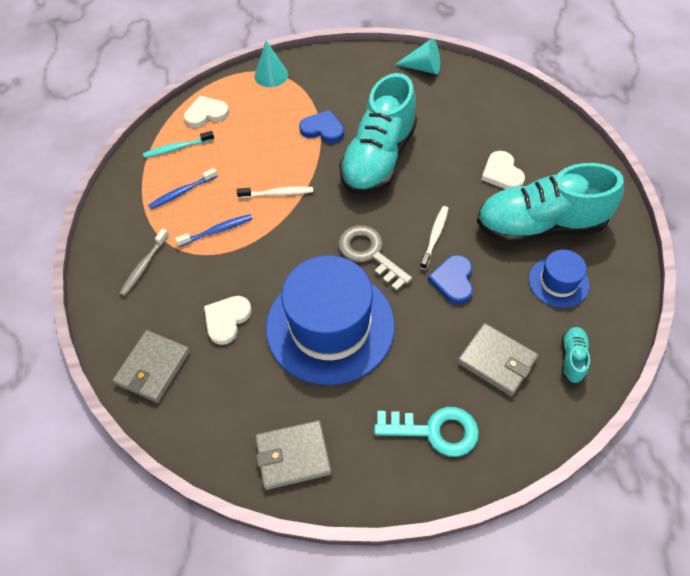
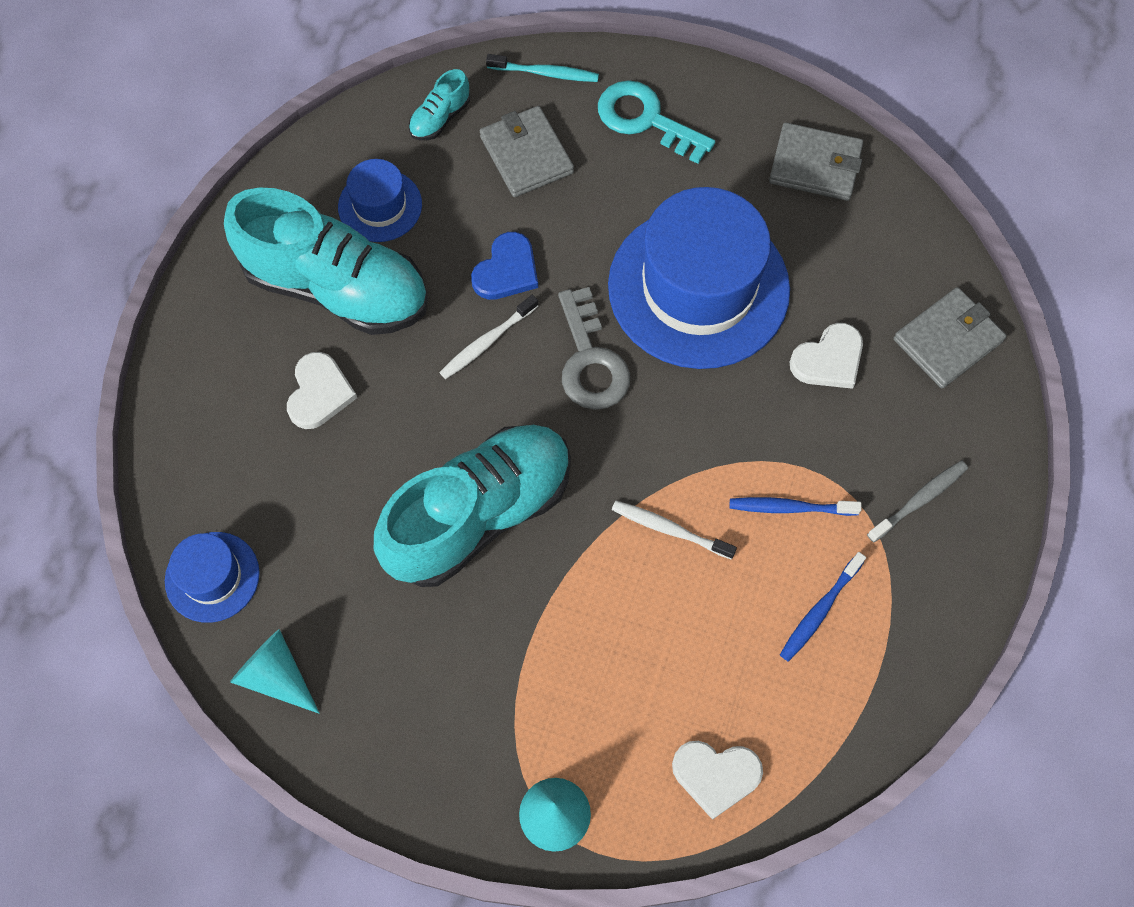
camera: 155 degrees left, 10 degrees up
(177, 148) = (796, 715): turquoise toothbrush -> turquoise toothbrush (545, 73)
(182, 192) = (819, 611): blue toothbrush -> blue toothbrush turned 135 degrees clockwise
(323, 129) = (532, 625): blue heart -> none
(482, 85) = (212, 577): none -> blue hat

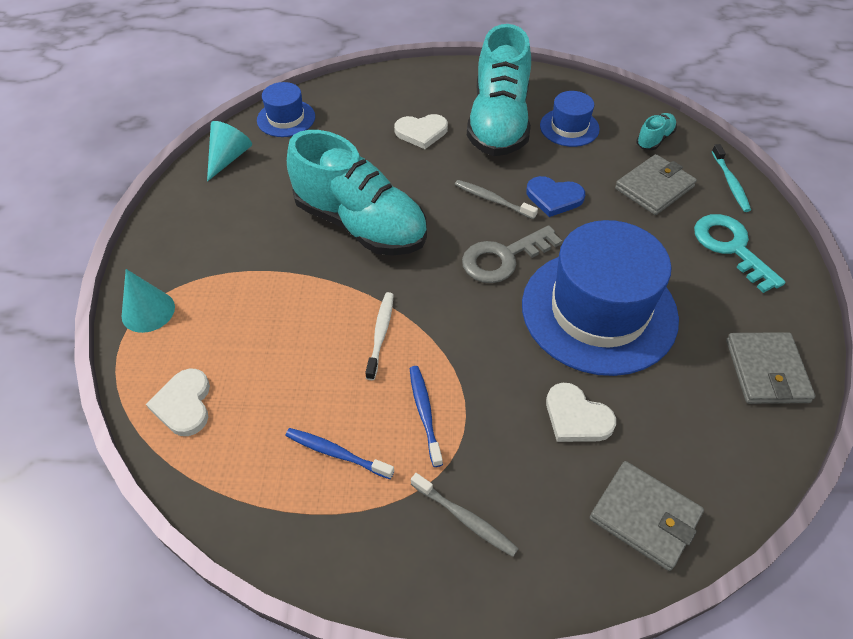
camera: 75 degrees right, 15 degrees down
(440, 118) = (654, 139): turquoise shoe -> turquoise shoe turned 105 degrees clockwise
(487, 342) = (492, 200): white toothbrush -> grey toothbrush
(646, 120) = (731, 247): turquoise key -> turquoise key turned 45 degrees counterclockwise

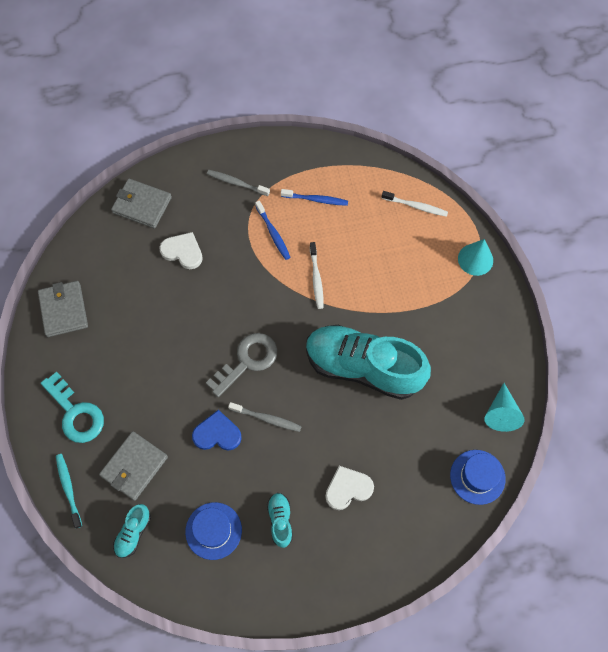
camera: 165 degrees right, 15 degrees up
(184, 404) = (416, 206): white heart -> white toothbrush
(499, 123) = (280, 521): turquoise shoe -> turquoise shoe, size x0.41
(599, 311) = (174, 331): blue hat -> none

